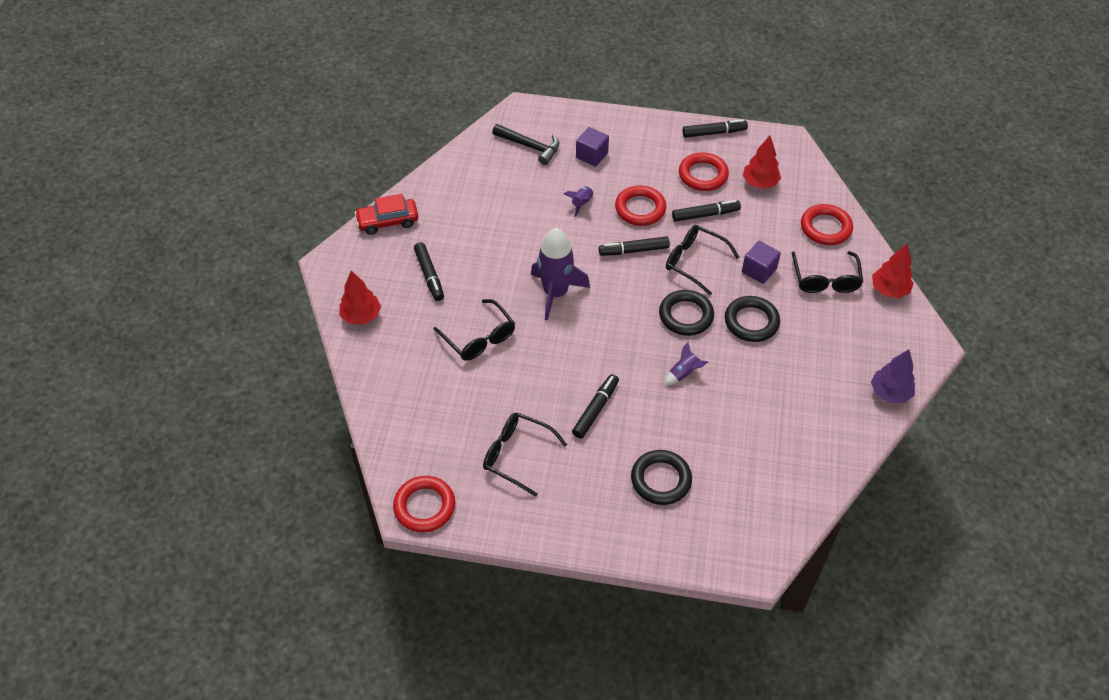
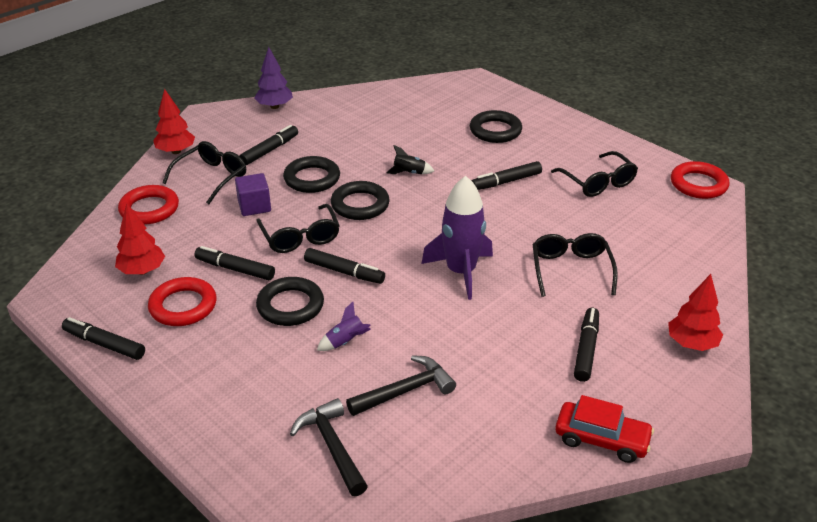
camera: 145 degrees left, 15 degrees down
(518, 193) = (405, 391): none -> black hammer
(592, 155) = (271, 392): purple cube -> none
(640, 209) = (290, 306): red ring -> black ring
(683, 373) = (409, 173): purple rocket -> black rocket
(821, 334) = (270, 150): none -> black marker

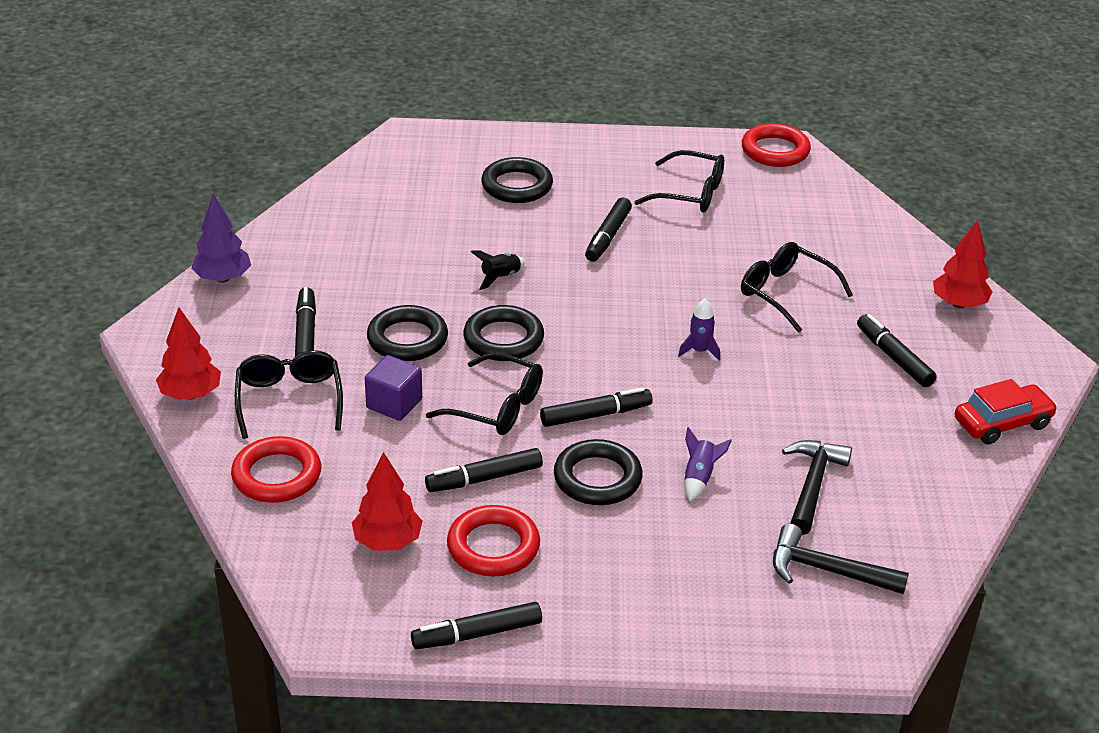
camera: 45 degrees left, 0 degrees up
(461, 272) = (699, 351): purple rocket -> purple rocket, size x0.45

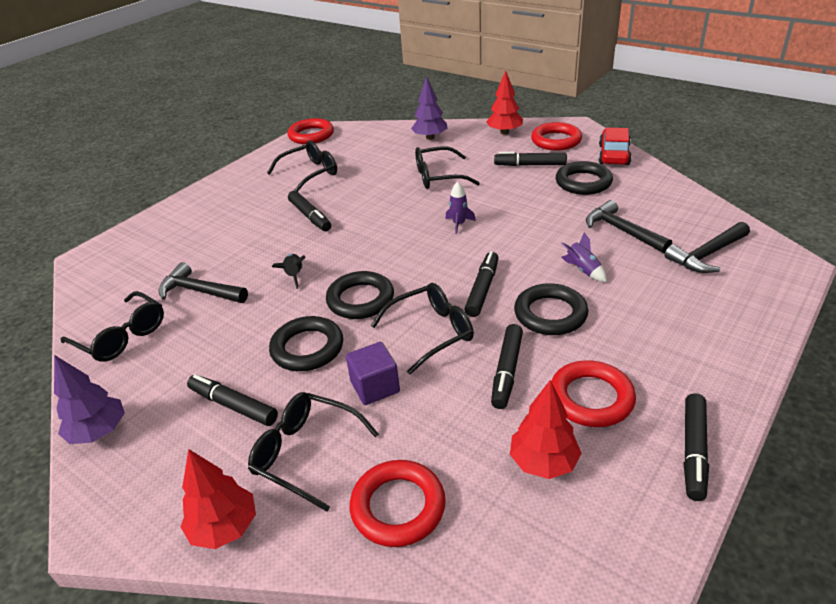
camera: 50 degrees left, 0 degrees up
(328, 223) = (122, 336): none -> black glasses
(424, 232) = (200, 291): none -> black hammer
(517, 186) = (211, 232): black ring -> black ring (583, 182)
(873, 246) = (430, 137): none -> purple tree
(986, 358) = (556, 140): none -> red ring

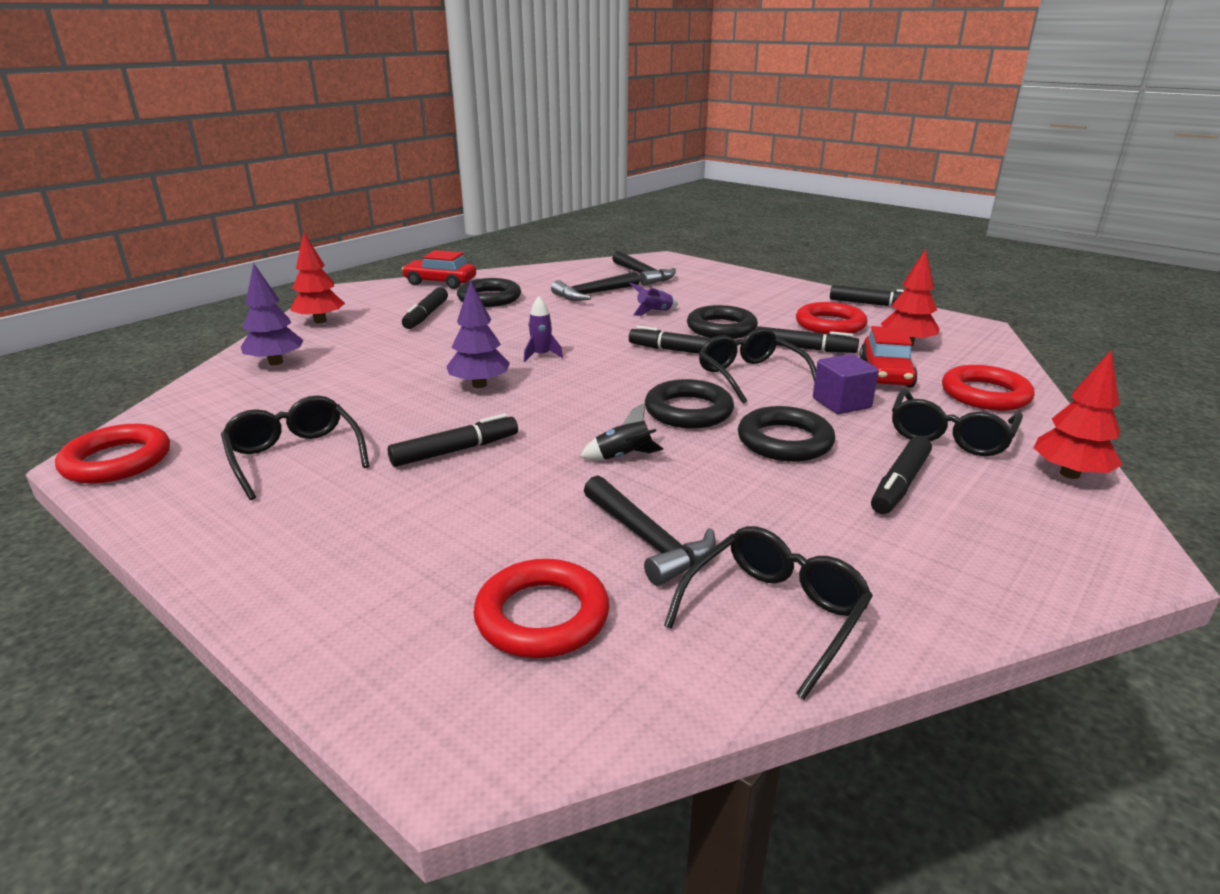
camera: 90 degrees left, 10 degrees down
(99, 432) = (997, 593): purple tree -> purple tree (479, 385)
(200, 291) = (647, 540): black hammer -> black hammer turned 60 degrees counterclockwise
(438, 176) = (408, 361): black glasses -> none
(447, 428) = (885, 373): none -> red car
(556, 140) = (377, 300): red ring -> red ring (542, 616)

